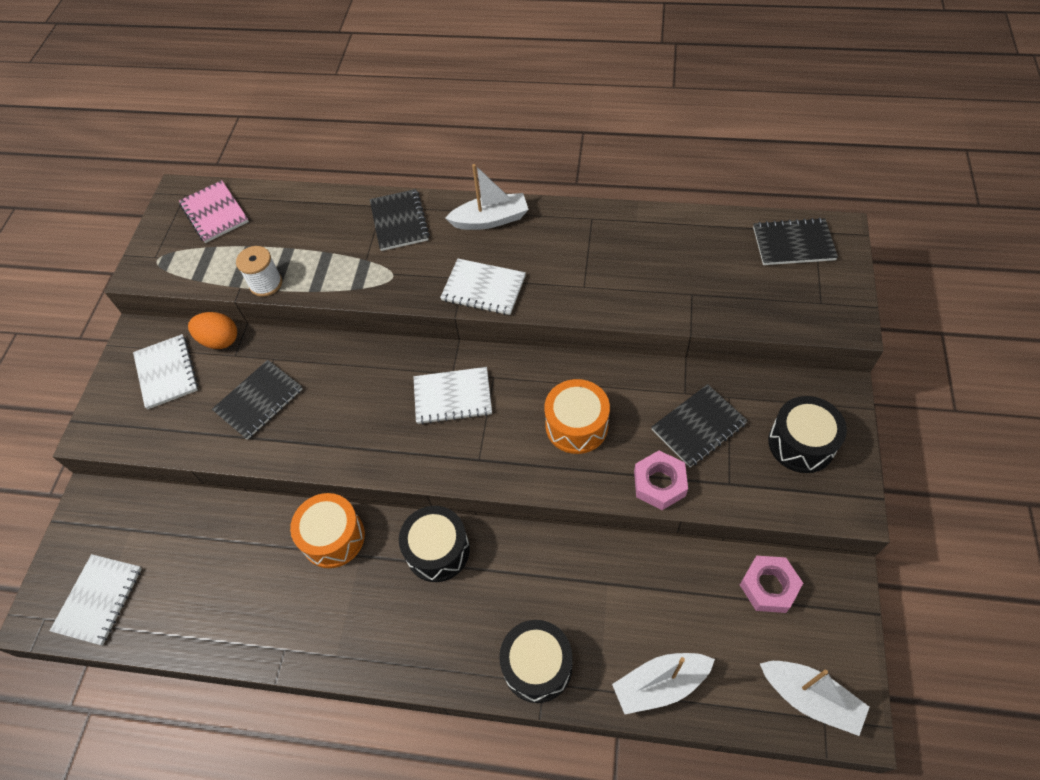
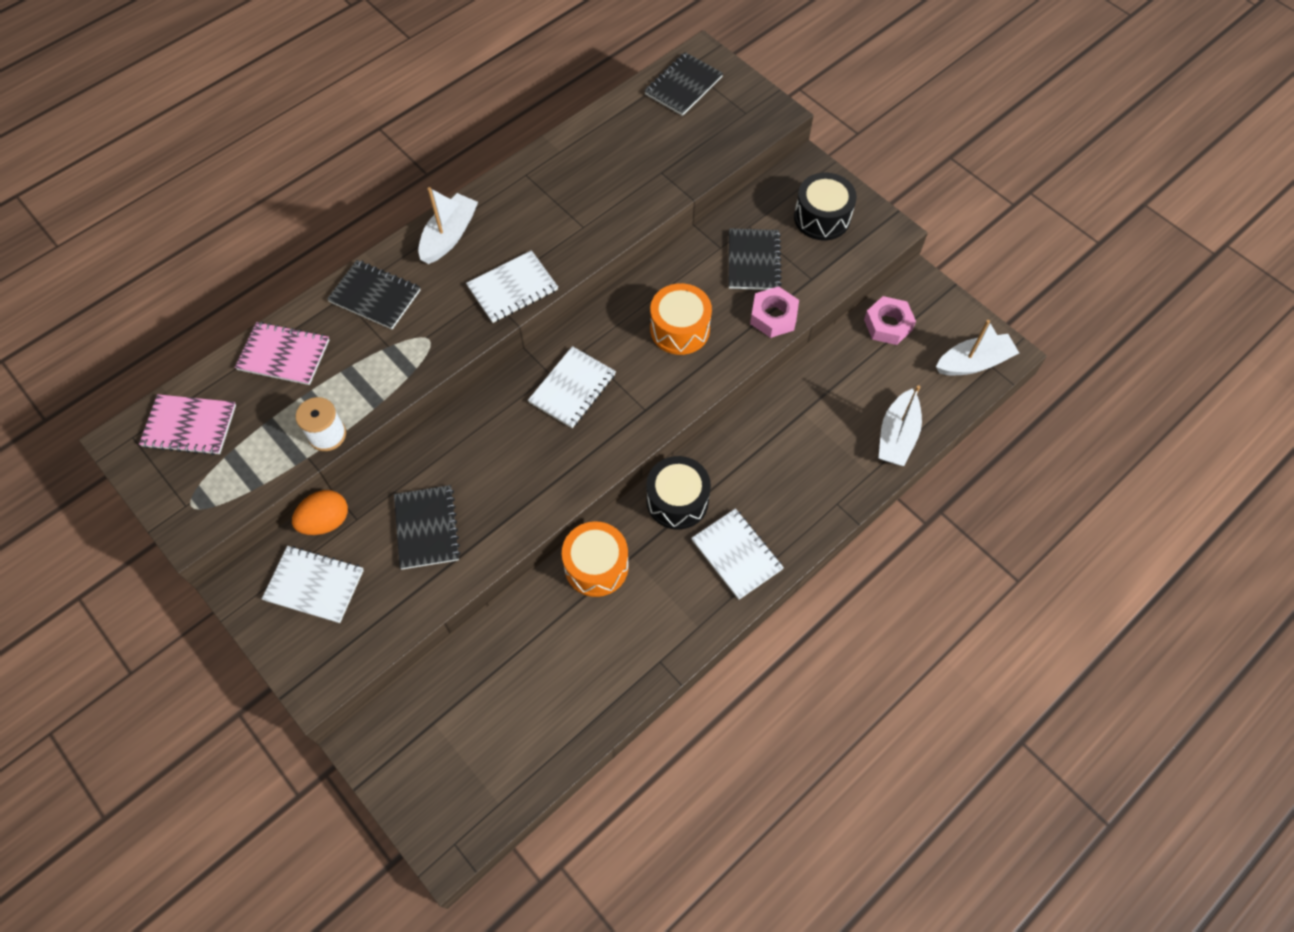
camera: 55 degrees left, 5 degrees up
(99, 600) = (479, 785): white notebook -> white notebook (736, 554)
(308, 214) = (284, 355): none -> pink notebook
(537, 666) = (822, 498): black drum -> none

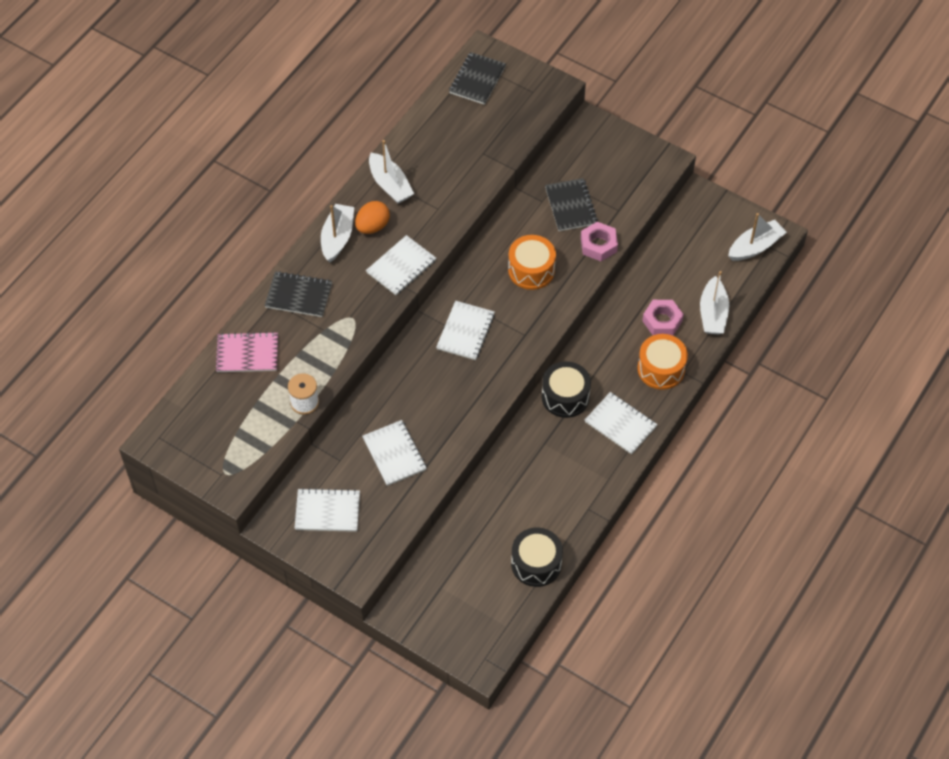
camera: 15 degrees left, 5 degrees down
(189, 426) = (199, 420): pink notebook -> none
(326, 521) = (318, 467): orange egg -> orange egg (372, 226)
(427, 528) = (394, 454): black notebook -> white notebook
(536, 186) = (390, 185): none -> white boat
(596, 566) = (521, 456): orange drum -> orange drum (661, 369)
(822, 217) = (613, 161): black drum -> black drum (536, 563)
(888, 325) = (684, 232): pink nut -> pink nut (662, 321)

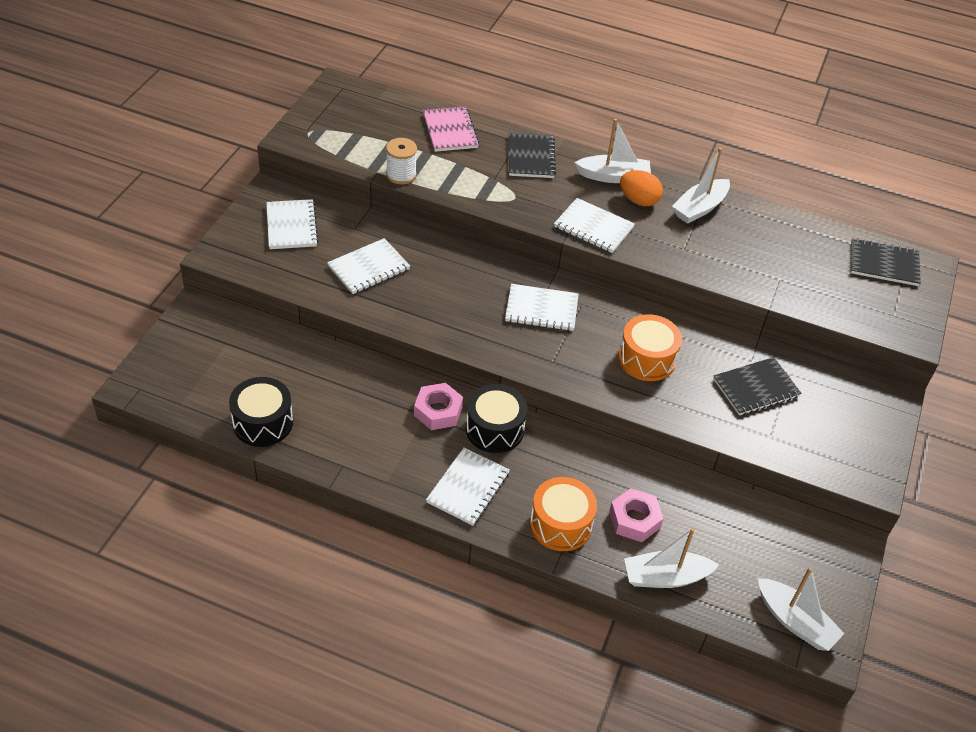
camera: 75 degrees right, 10 degrees down
(598, 245) = (708, 420): pink nut -> pink nut (438, 411)

